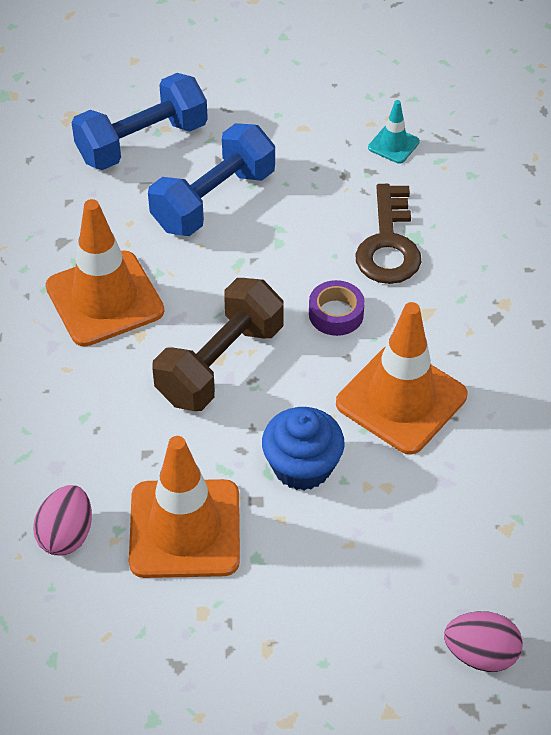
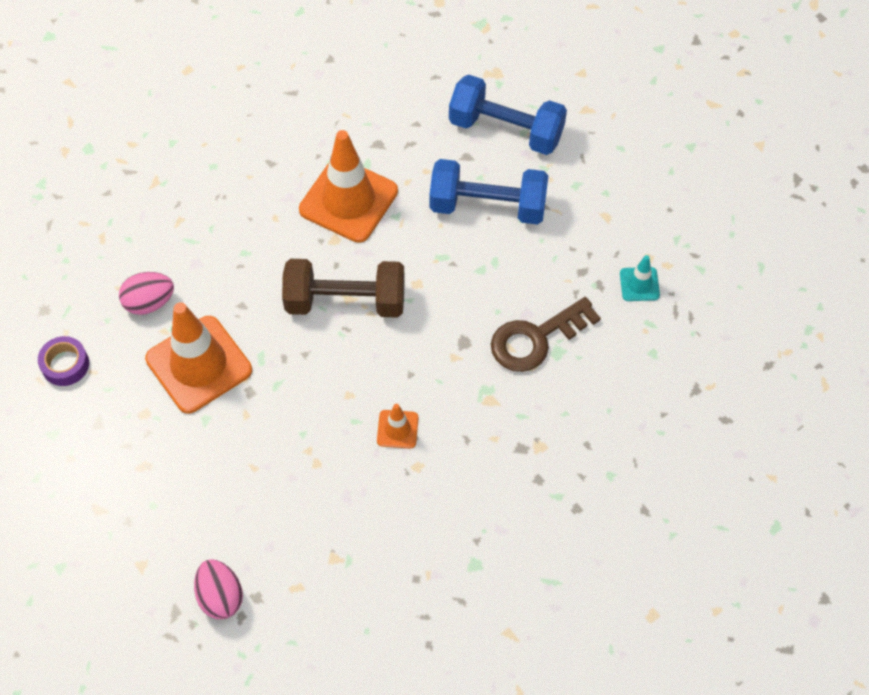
camera: 55 degrees right, 10 degrees up
(302, 466) = (296, 402): blue cupcake -> none
(336, 314) = (443, 344): purple tape -> purple tape (65, 364)
(401, 399) = (397, 429): orange traffic cone -> orange traffic cone, size x0.46

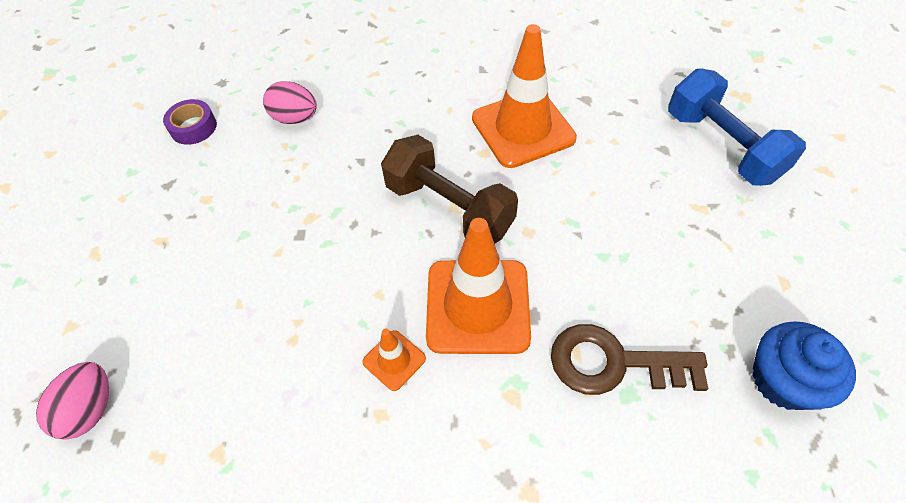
camera: 40 degrees right, 5 degrees down
(199, 364) = (283, 186): orange traffic cone -> orange traffic cone (477, 306)
(487, 206) = (654, 202): blue dumbbell -> none
(639, 284) = (783, 380): turquoise traffic cone -> blue cupcake

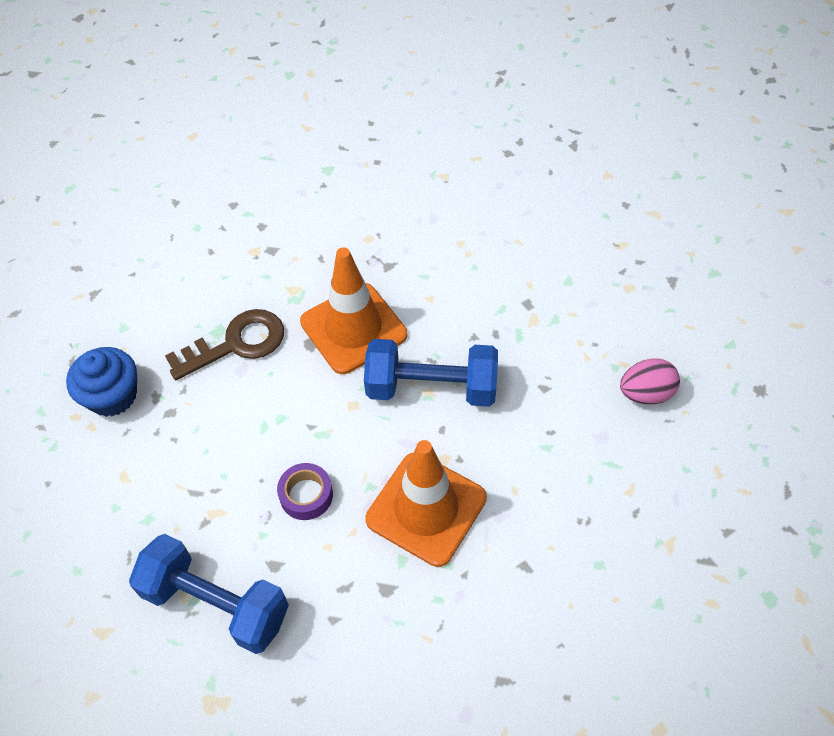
camera: 145 degrees right, 0 degrees up
(91, 409) = (537, 153): pink egg -> none
(193, 127) = (720, 333): purple tape -> purple tape (306, 495)
(394, 360) = (384, 267): orange traffic cone -> none
(449, 208) = (431, 388): brown dumbbell -> blue dumbbell

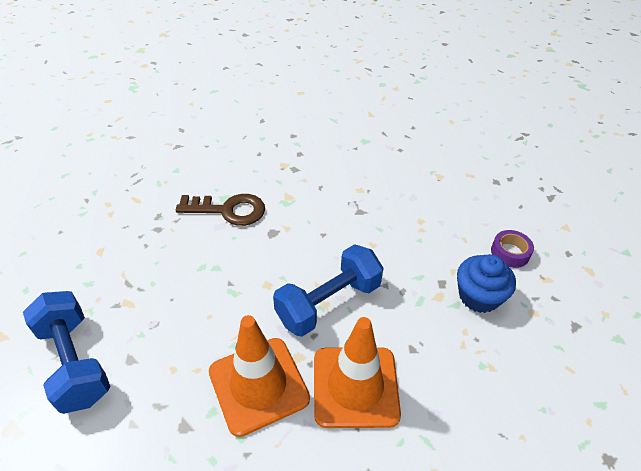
camera: 30 degrees right, 10 degrees down
(112, 396) = (136, 203): blue cupcake -> blue cupcake (478, 296)
(306, 495) = (189, 325): purple tape -> purple tape (510, 253)
(353, 328) = (307, 237): orange traffic cone -> orange traffic cone (355, 386)
(431, 388) = (328, 303): blue dumbbell -> blue dumbbell turned 75 degrees counterclockwise
(645, 393) = (495, 401): pink egg -> none

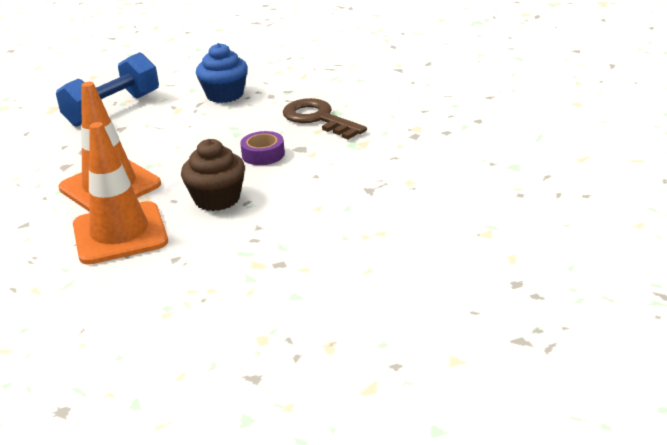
camera: 75 degrees right, 15 degrees down
(228, 210) = (318, 119): brown key -> brown key turned 150 degrees clockwise
(328, 303) = (217, 199): blue dumbbell -> brown cupcake
(478, 296) = (270, 293): blue cupcake -> blue cupcake (225, 95)
(510, 253) = (363, 310): purple tape -> purple tape (263, 154)

